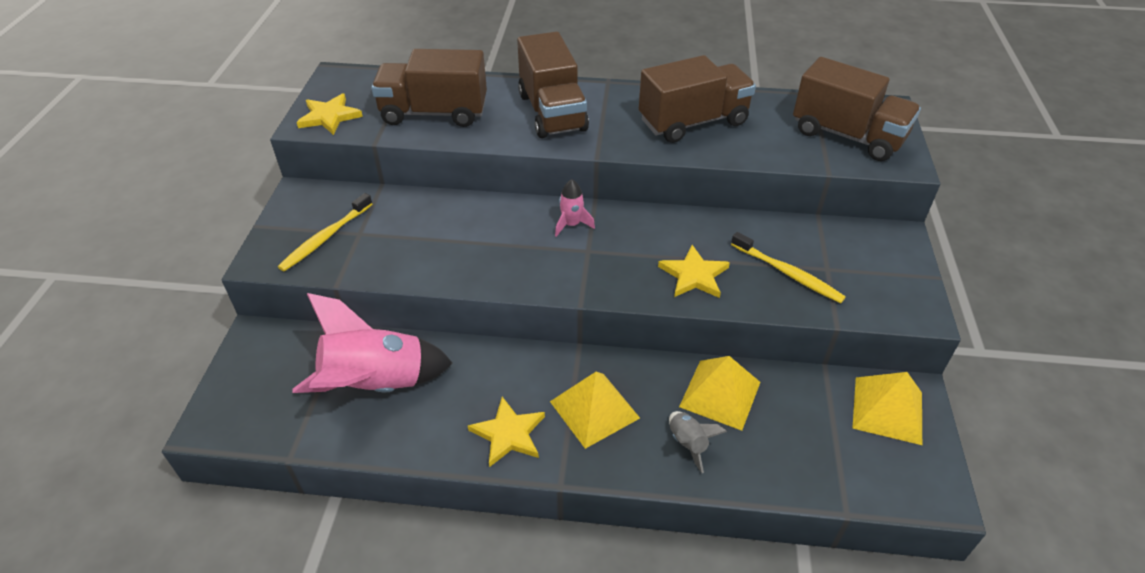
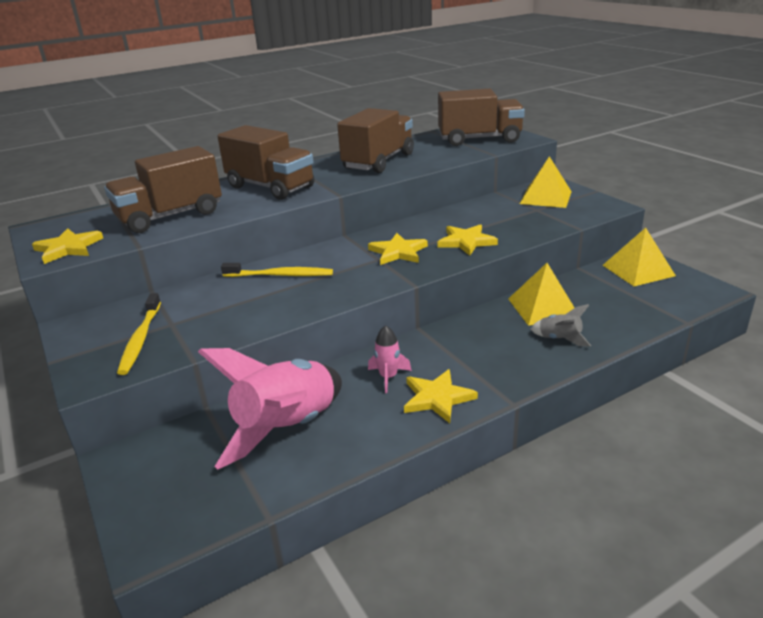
camera: 35 degrees left, 15 degrees down
(571, 225) = (347, 252): pink rocket -> pink rocket (388, 377)
(594, 409) = (477, 354): yellow pyramid -> yellow pyramid (545, 197)
(615, 251) = (398, 252): none -> yellow star
(788, 274) = (519, 219): yellow toothbrush -> yellow toothbrush (281, 275)

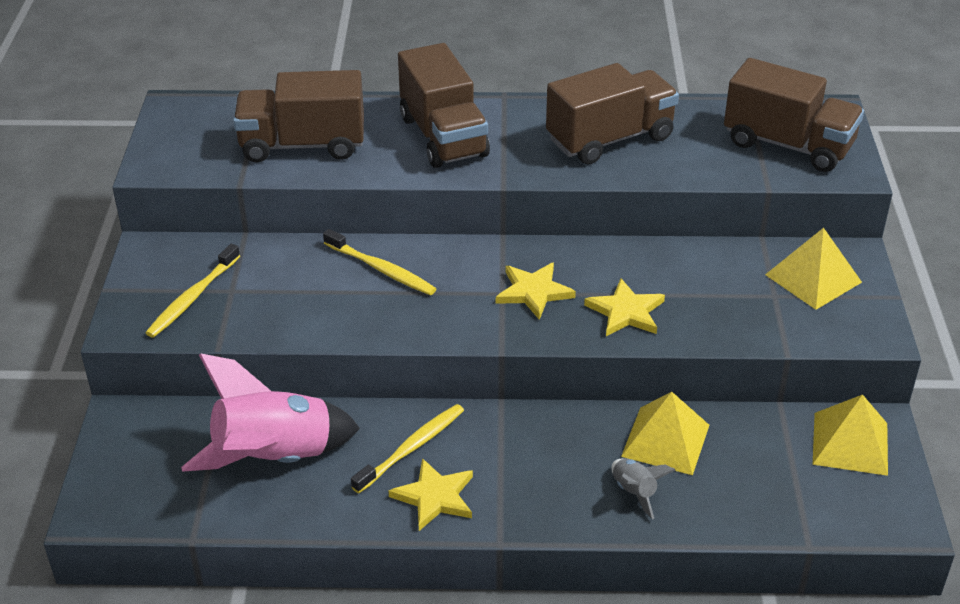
camera: 30 degrees right, 10 degrees up
(68, 248) = (177, 156): yellow star -> none
(388, 377) = (412, 448): pink rocket -> yellow toothbrush

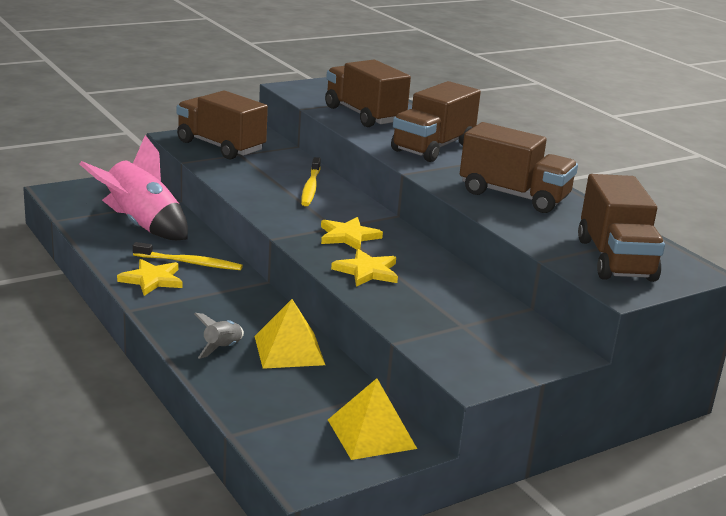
camera: 55 degrees right, 15 degrees down
(192, 298) = (220, 146): yellow toothbrush -> brown truck
(813, 278) = (507, 338): yellow pyramid -> none

